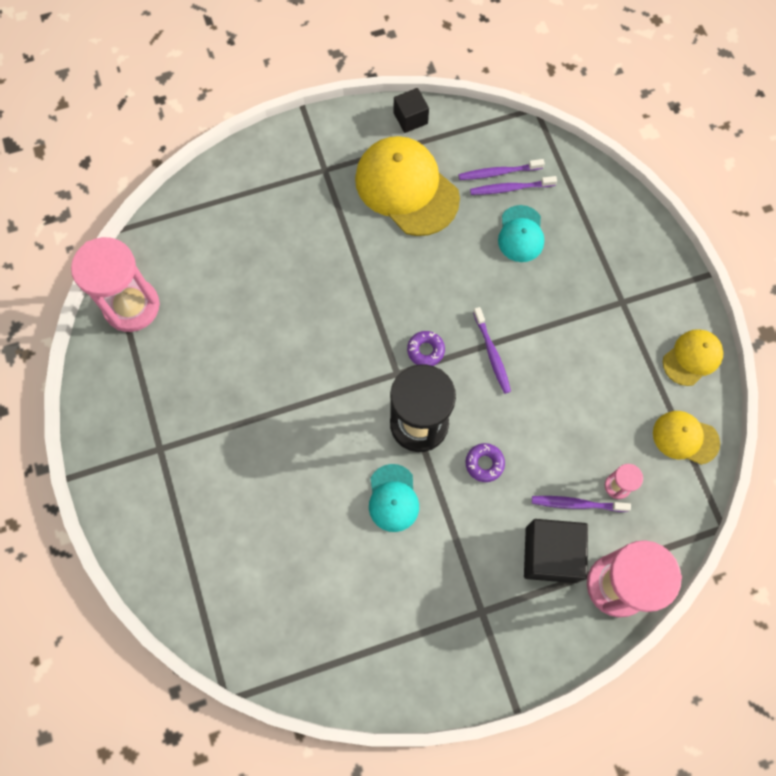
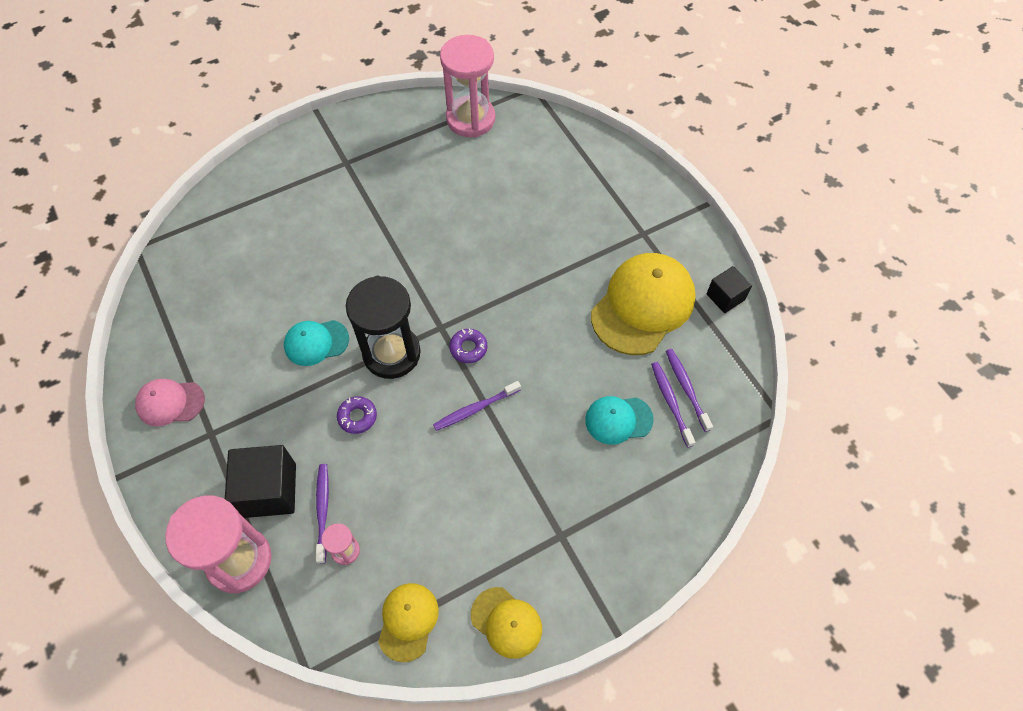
camera: 80 degrees right, 10 degrees down
(439, 655) = (170, 403): none -> pink cap

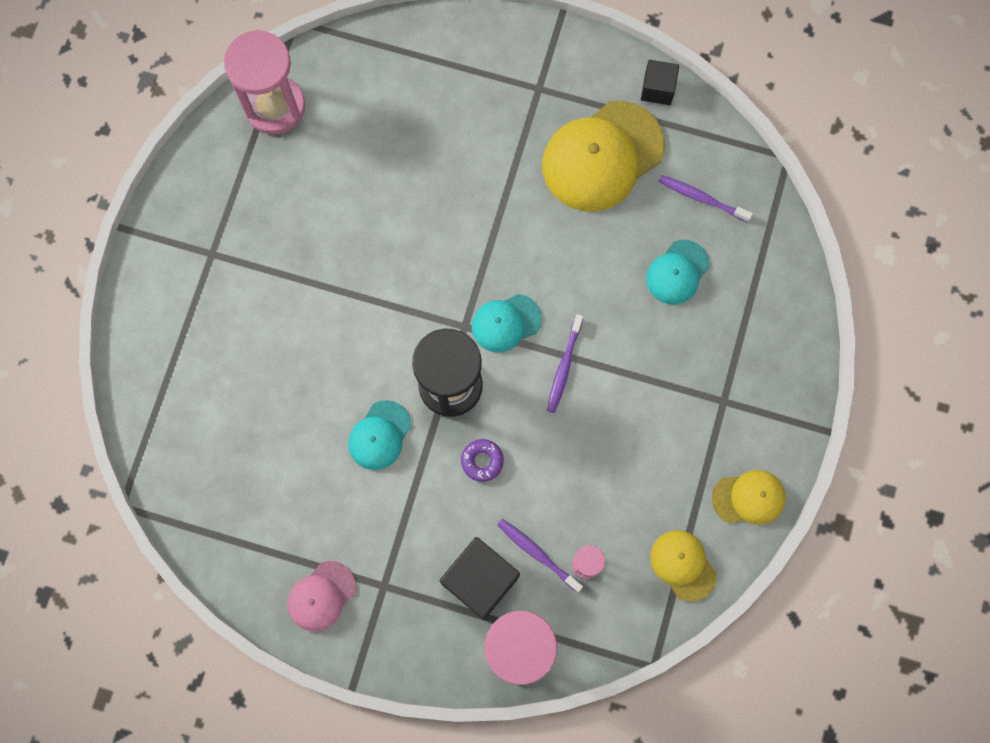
camera: 45 degrees left, 15 degrees up
(468, 348) = (506, 323): purple donut -> turquoise cap
(643, 305) = (602, 156): yellow cap -> yellow cap turned 120 degrees counterclockwise
(670, 402) = (701, 221): purple toothbrush -> none

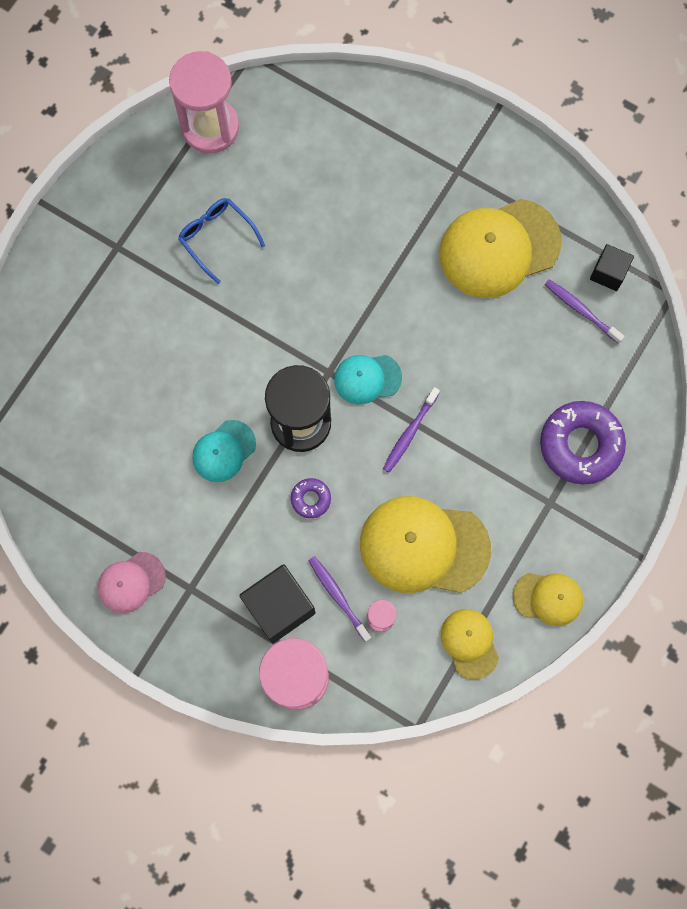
camera: 15 degrees right, 0 degrees up
(312, 218) = (216, 237): none -> blue glasses
(610, 479) = (424, 546): none -> yellow cap
(657, 89) = (568, 199): black cube -> black cube (608, 273)
(677, 272) = (539, 373): turquoise cap -> none
(738, 334) = (580, 445): none -> purple donut

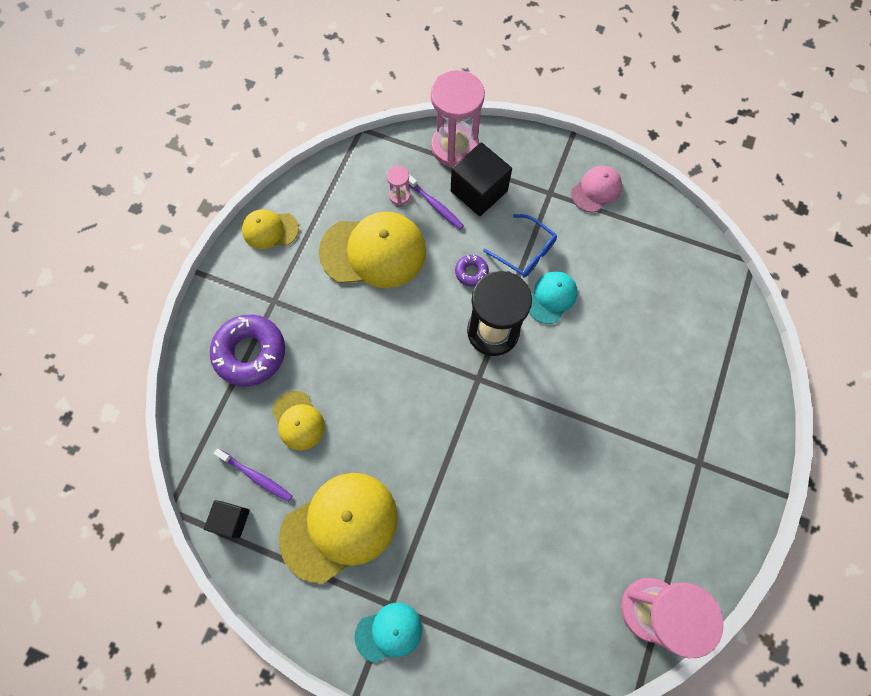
camera: 170 degrees right, 5 degrees down
(216, 237) = (610, 489): blue glasses -> blue glasses (525, 252)
(367, 378) = (443, 378): turquoise cap -> turquoise cap (389, 632)
(410, 433) = (398, 338): purple toothbrush -> none
(469, 643) = (328, 189): yellow cap -> yellow cap (298, 420)

